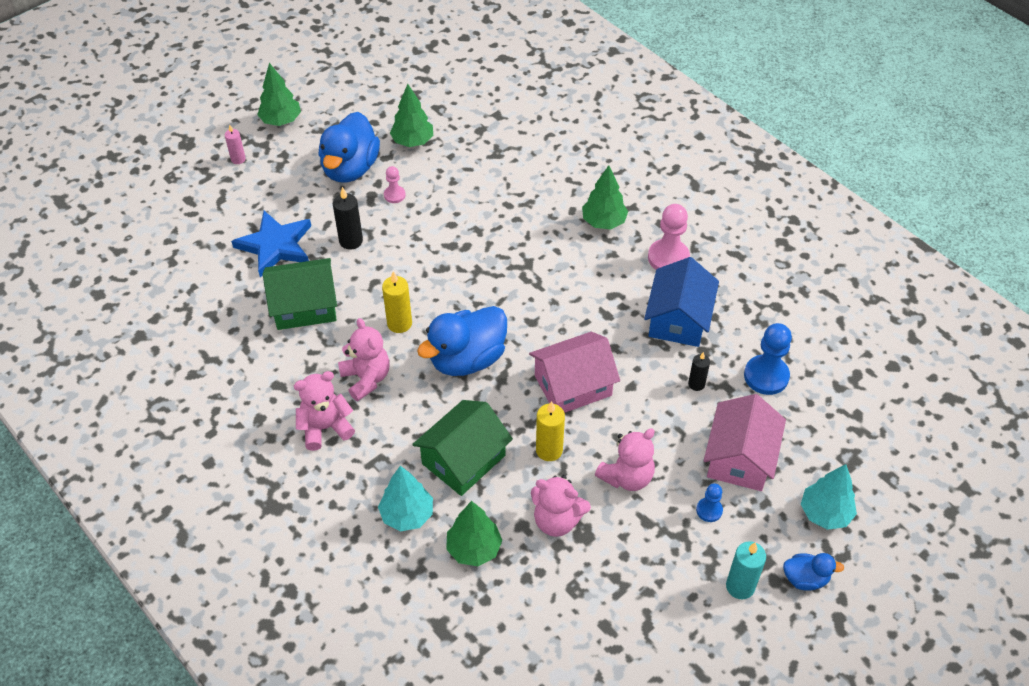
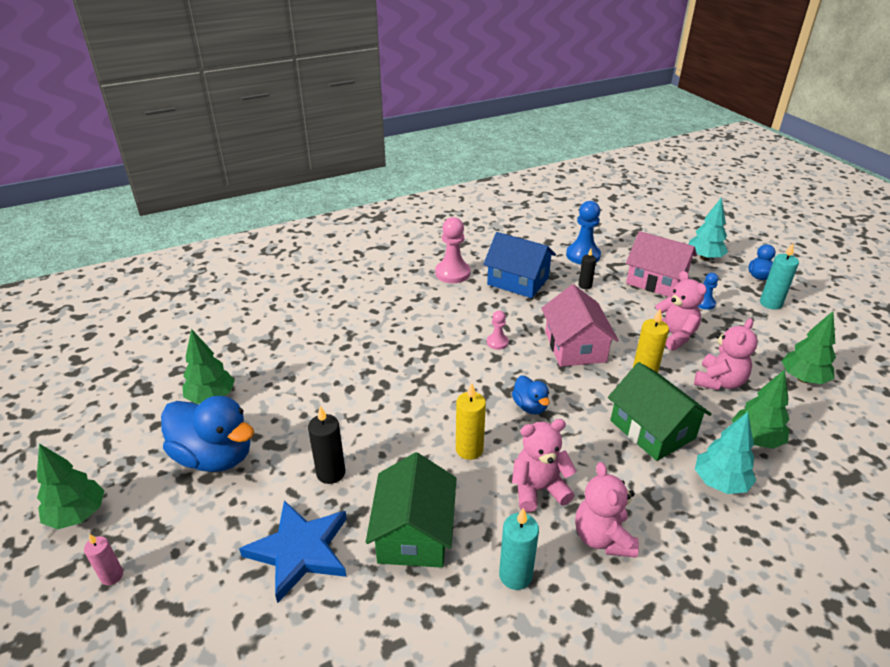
camera: 75 degrees left, 15 degrees down
(279, 375) = (515, 575): none -> turquoise candle
(394, 195) = (282, 425): pink pawn -> pink pawn (497, 342)
(467, 359) = (530, 406): blue duck -> blue duck, size x0.50
(604, 222) = (397, 296): green tree -> green tree (803, 379)

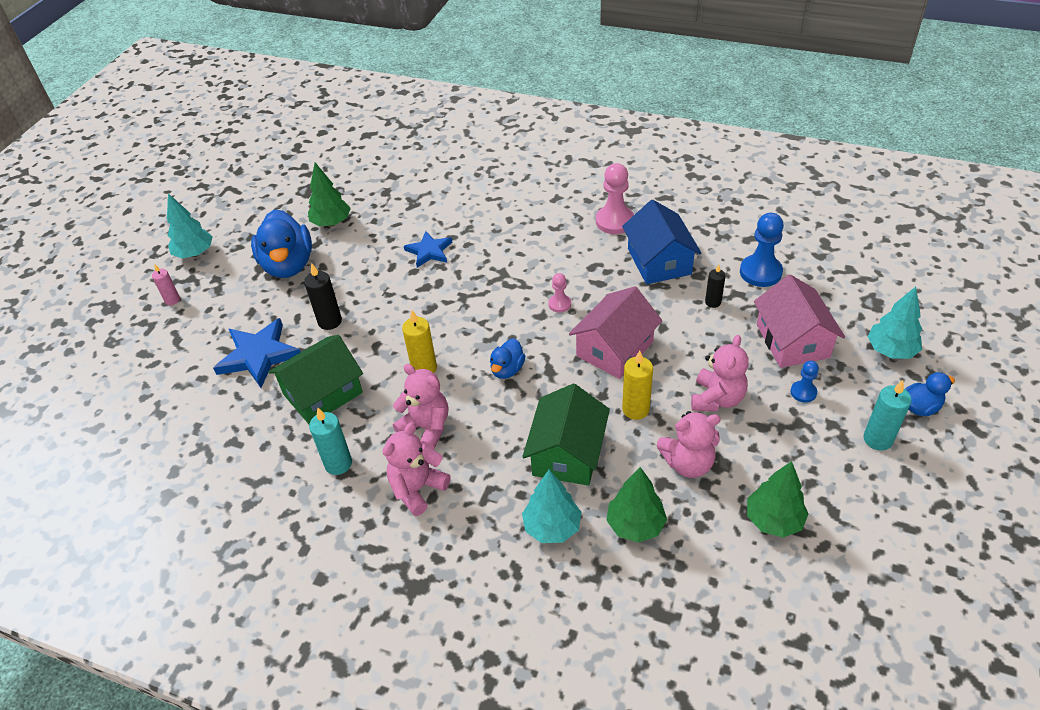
camera: 50 degrees right, 10 degrees up
(78, 515) = (195, 253): green tree -> turquoise tree
(341, 367) = (429, 251): none -> blue star

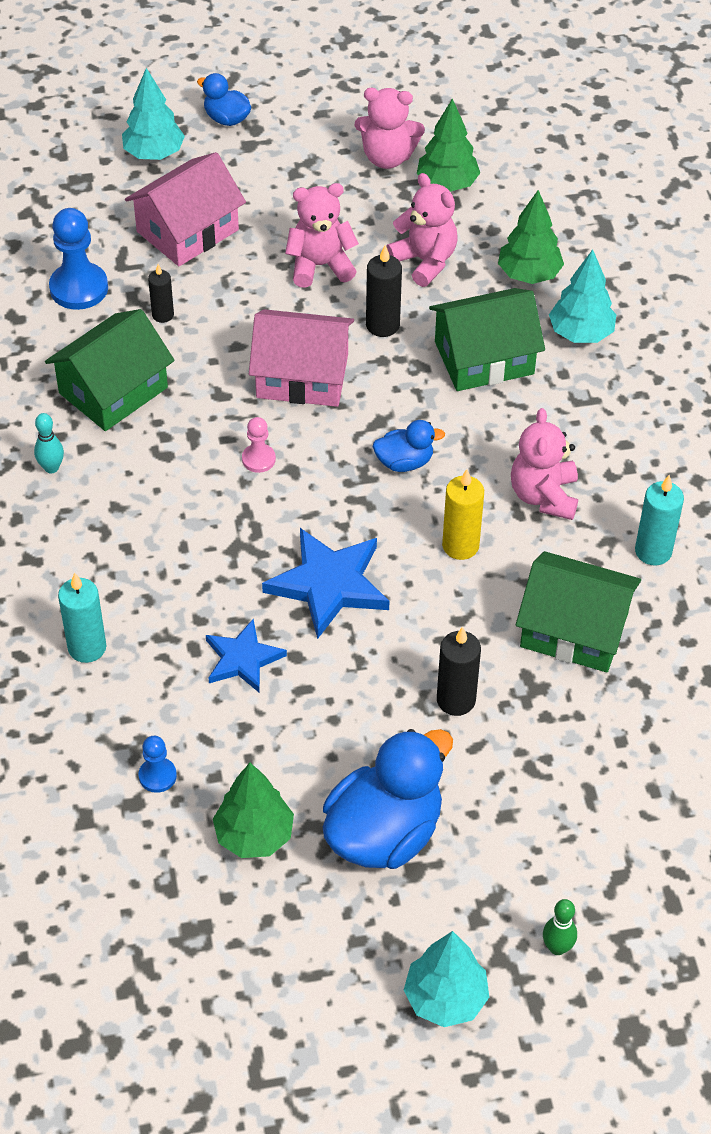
camera: 125 degrees left, 5 degrees up
(172, 300) = (557, 947): pink candle -> green bowling pin
(258, 355) = (570, 746): blue star -> blue star (329, 584)
(417, 489) = (625, 461): pink teddy bear -> pink teddy bear (387, 157)
(614, 221) = (51, 468): pink pawn -> turquoise bowling pin
(635, 409) = (382, 325): yellow candle -> black candle
(659, 261) = (113, 390): blue house -> green house
(803, 392) = (263, 203): blue pawn -> blue pawn (157, 776)
(877, 439) = (292, 139): turquoise candle -> turquoise candle (87, 647)

